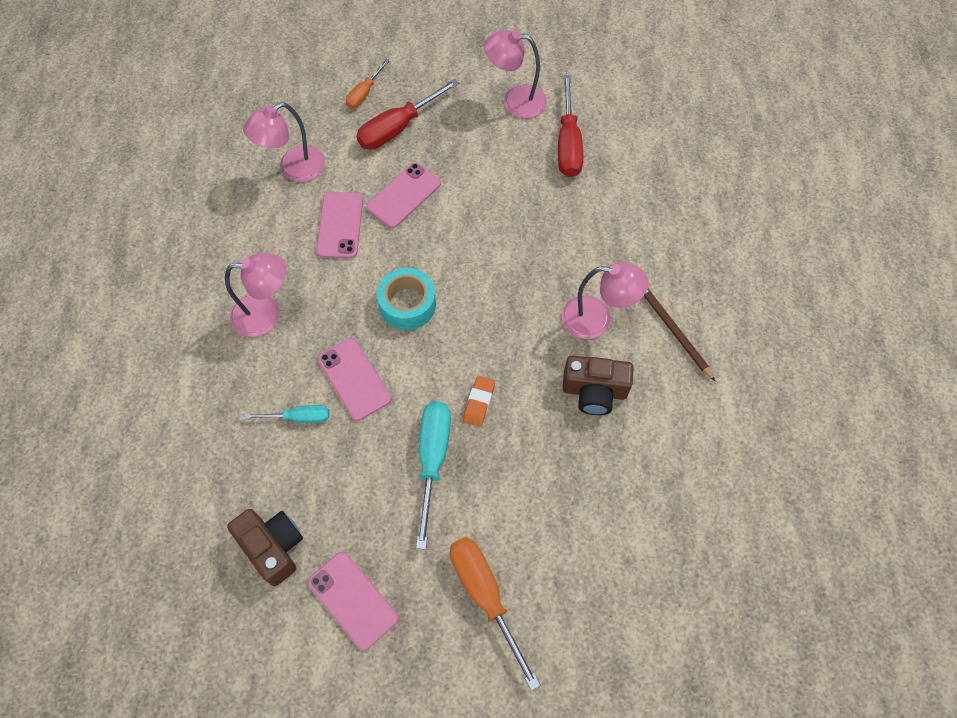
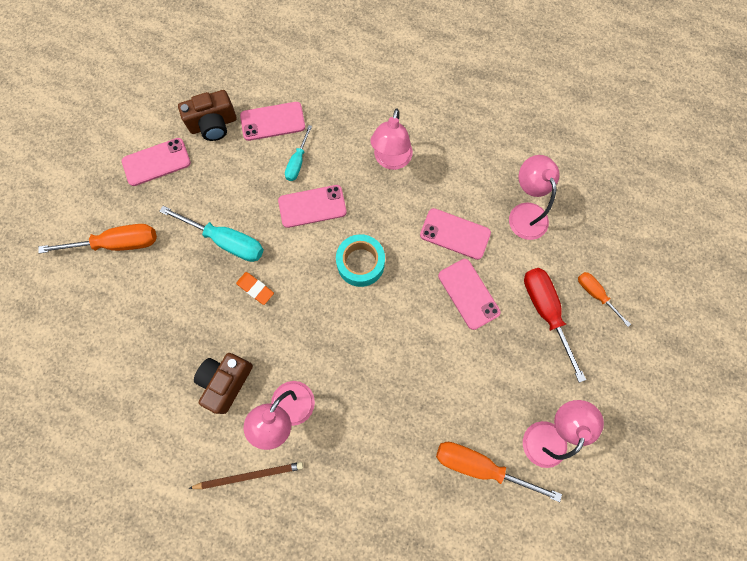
camera: 110 degrees right, 10 degrees up
(248, 470) = (273, 121): none -> pink phone
(568, 144) = (479, 466): red screwdriver -> orange screwdriver

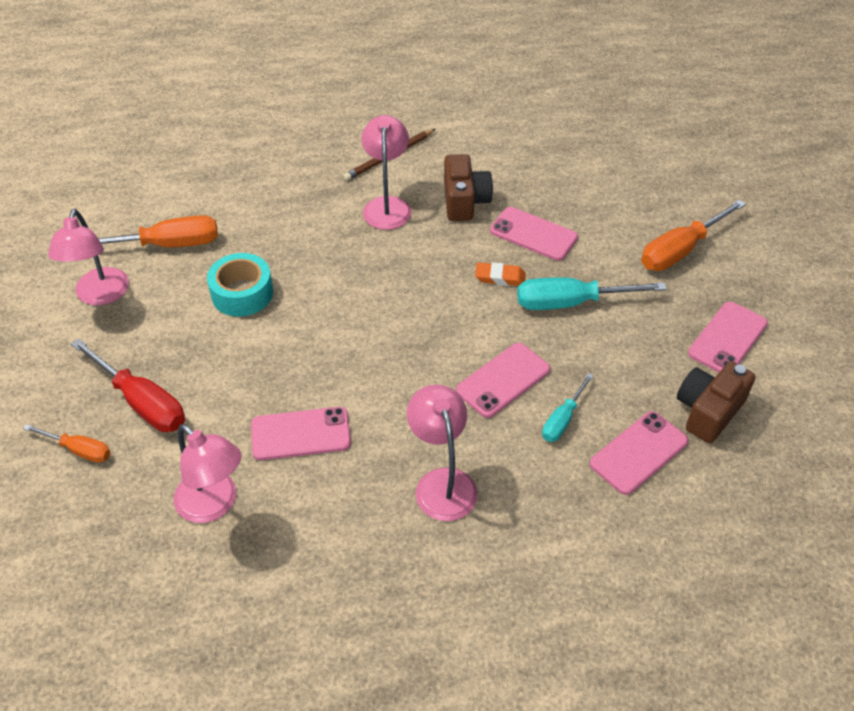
camera: 150 degrees right, 25 degrees down
(297, 162) = (562, 420): turquoise screwdriver -> turquoise screwdriver turned 135 degrees counterclockwise
(360, 263) = (400, 350): turquoise tape -> turquoise tape (242, 293)
(468, 294) = (249, 378): pink phone -> pink phone (533, 234)

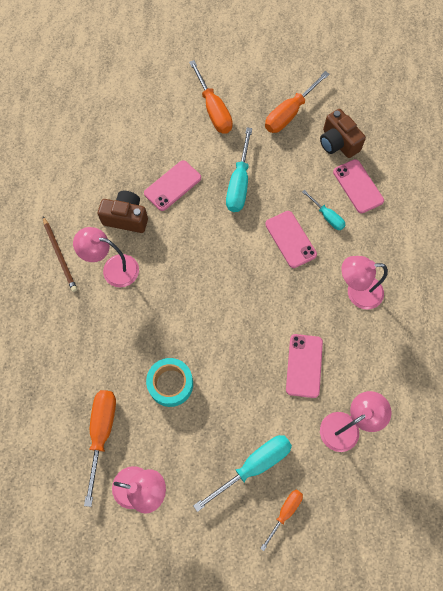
camera: 75 degrees left, 20 degrees up
(142, 402) = (254, 465): red screwdriver -> turquoise screwdriver
(500, 277) = (205, 217): orange eraser -> none
(727, 338) = (289, 113): pink phone -> orange screwdriver

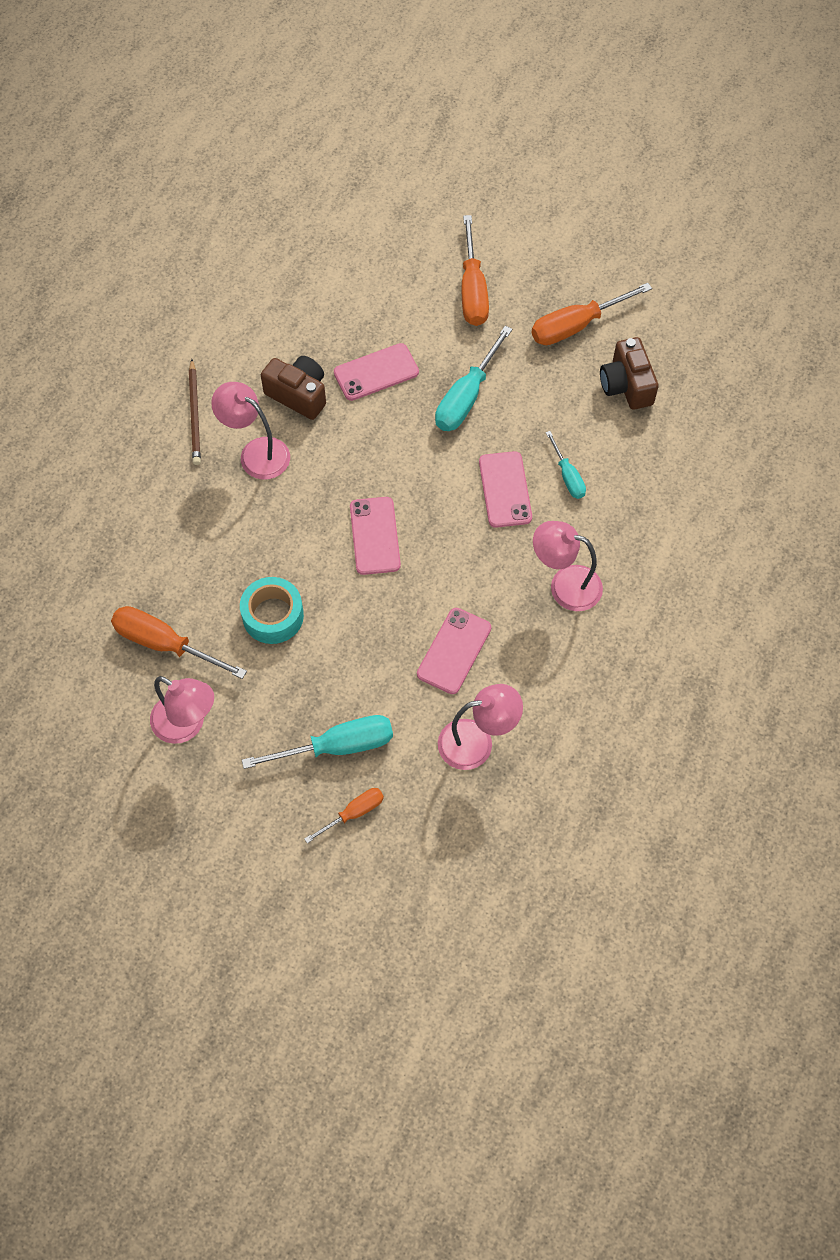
camera: 20 degrees right, 5 degrees down
(102, 433) = (164, 644): orange screwdriver -> orange screwdriver turned 90 degrees counterclockwise
(358, 186) = (628, 450): pink phone -> pink phone (375, 536)

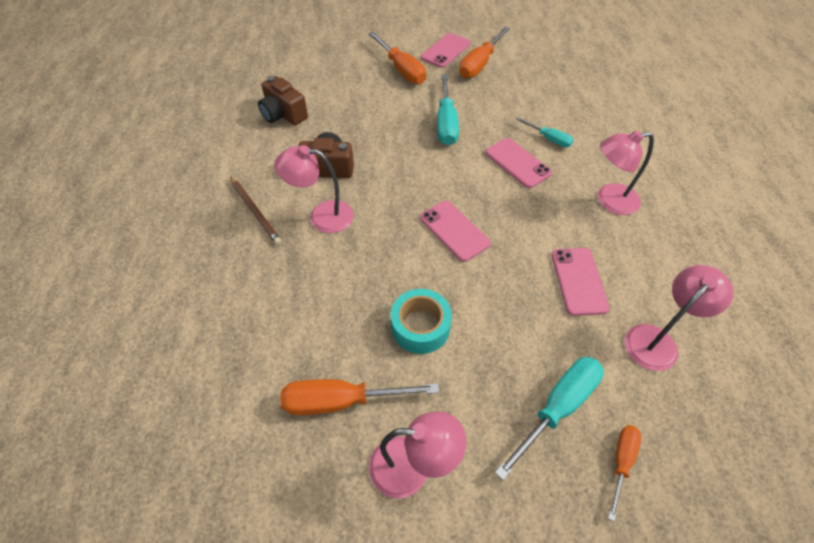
camera: 30 degrees left, 10 degrees down
(376, 372) = (374, 133): pink phone -> pink phone (445, 51)
(626, 385) = (536, 80): brown camera -> brown camera (283, 114)

